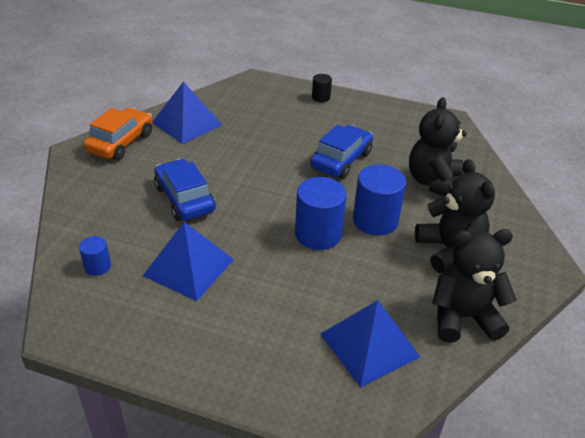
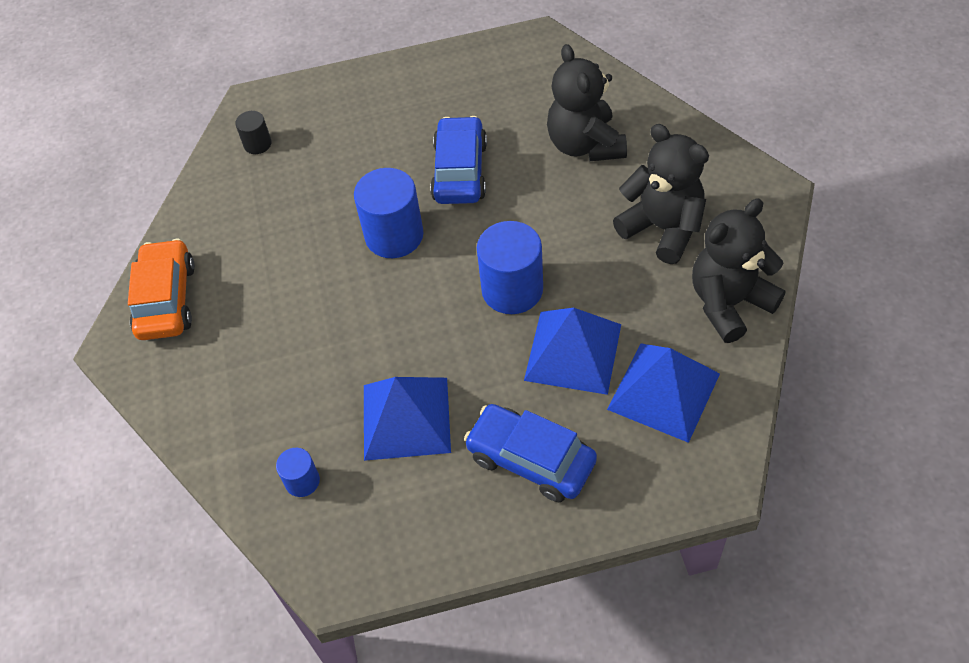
camera: 25 degrees left, 15 degrees up
(184, 199) = (322, 333): blue car -> blue car (531, 460)
(187, 123) = (225, 221): blue pyramid -> blue pyramid (573, 352)
(321, 97) = (361, 87): black cylinder -> black cylinder (257, 144)
(375, 220) = (559, 235): blue cylinder -> blue cylinder (394, 235)

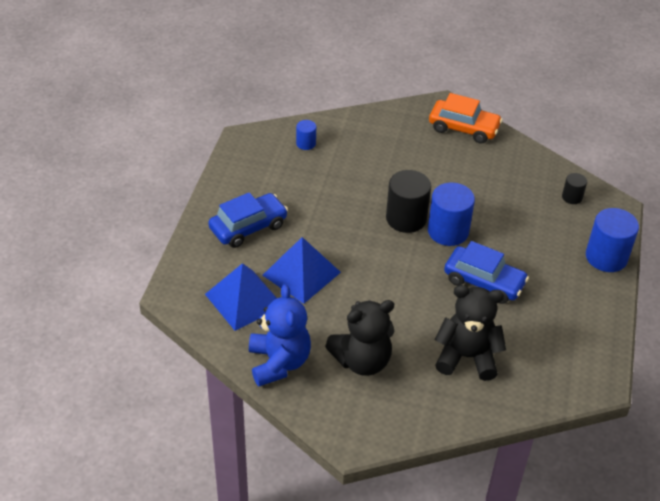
camera: 110 degrees right, 10 degrees down
(397, 287) = (406, 218): none -> black cylinder
(406, 418) = (312, 191): blue pyramid -> none
(512, 289) = (366, 266): blue cylinder -> blue cylinder (606, 257)
(729, 303) = (279, 362): black teddy bear -> blue teddy bear

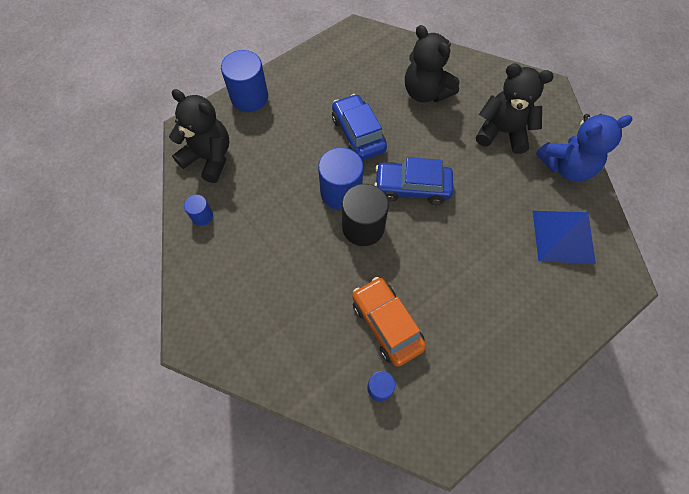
camera: 140 degrees left, 20 degrees up
(248, 227) = (513, 312): blue car -> blue car (412, 187)
(279, 362) = (566, 166): blue teddy bear -> blue teddy bear turned 135 degrees counterclockwise
(301, 273) = (497, 231): blue pyramid -> none
(463, 128) = (207, 294): orange car -> orange car (387, 324)
(524, 162) = (202, 216): none -> blue cylinder
(572, 197) = (209, 158): black cylinder -> black teddy bear

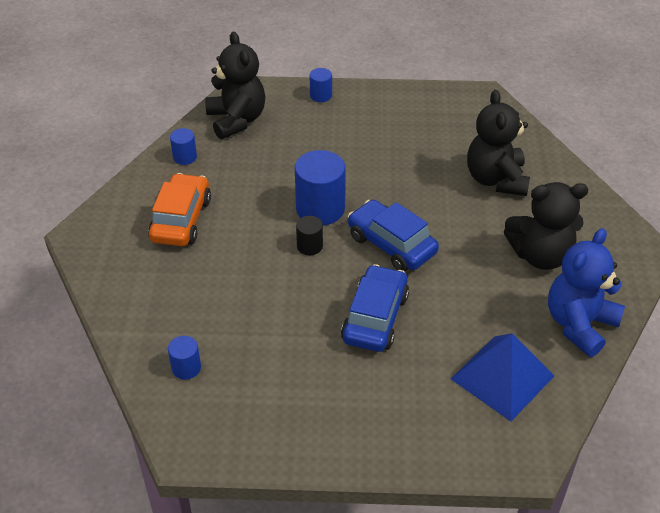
camera: 40 degrees right, 20 degrees down
(249, 97) = (321, 95): blue cylinder -> blue cylinder, size x0.52
(358, 134) = (388, 175): blue car -> blue car (375, 318)
(363, 227) = (309, 246): black cylinder -> black cylinder, size x0.52
(387, 324) = (246, 328): orange car -> orange car (181, 220)
(502, 132) = (540, 255): black teddy bear -> black teddy bear turned 120 degrees clockwise
(566, 166) = (579, 324): blue teddy bear -> blue teddy bear turned 105 degrees clockwise

